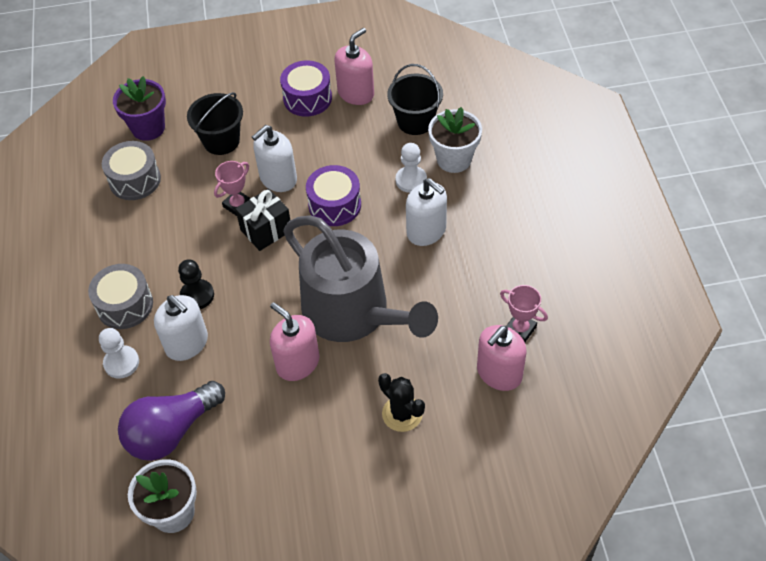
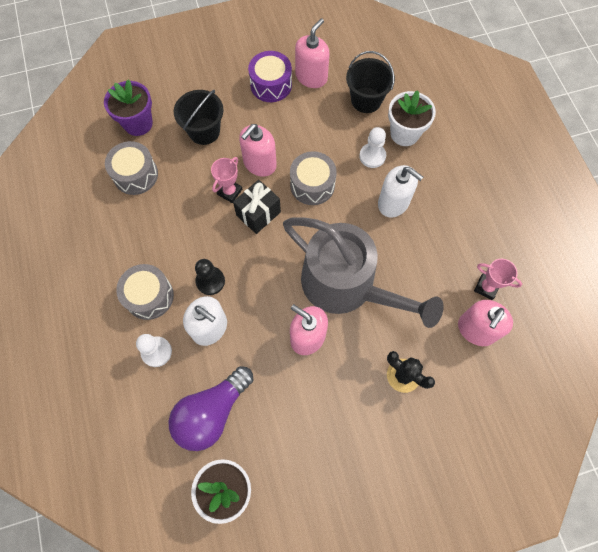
camera: 10 degrees left, 15 degrees up
(278, 178) = (259, 163): white soap dispenser -> pink soap dispenser
(334, 205) = (312, 185): purple drum -> grey drum

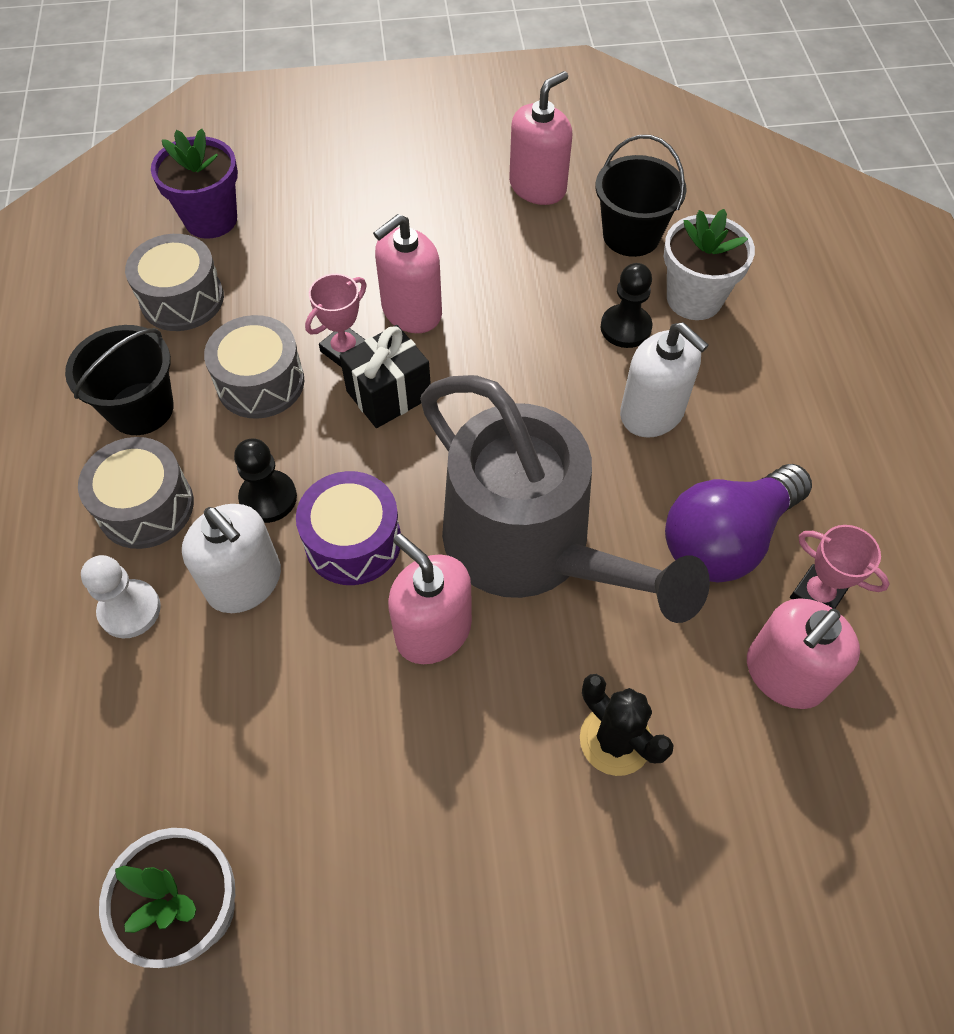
camera: 10 degrees right, 10 degrees down
(204, 131) = (324, 247): black bucket -> black bucket (141, 409)
(212, 412) = (205, 746): purple light bulb -> purple light bulb (725, 539)
(271, 85) = (462, 190): purple drum -> purple drum (353, 541)
(312, 185) = (502, 360): grey drum -> grey drum (260, 382)
(372, 156) = (625, 328): white pawn -> black pawn

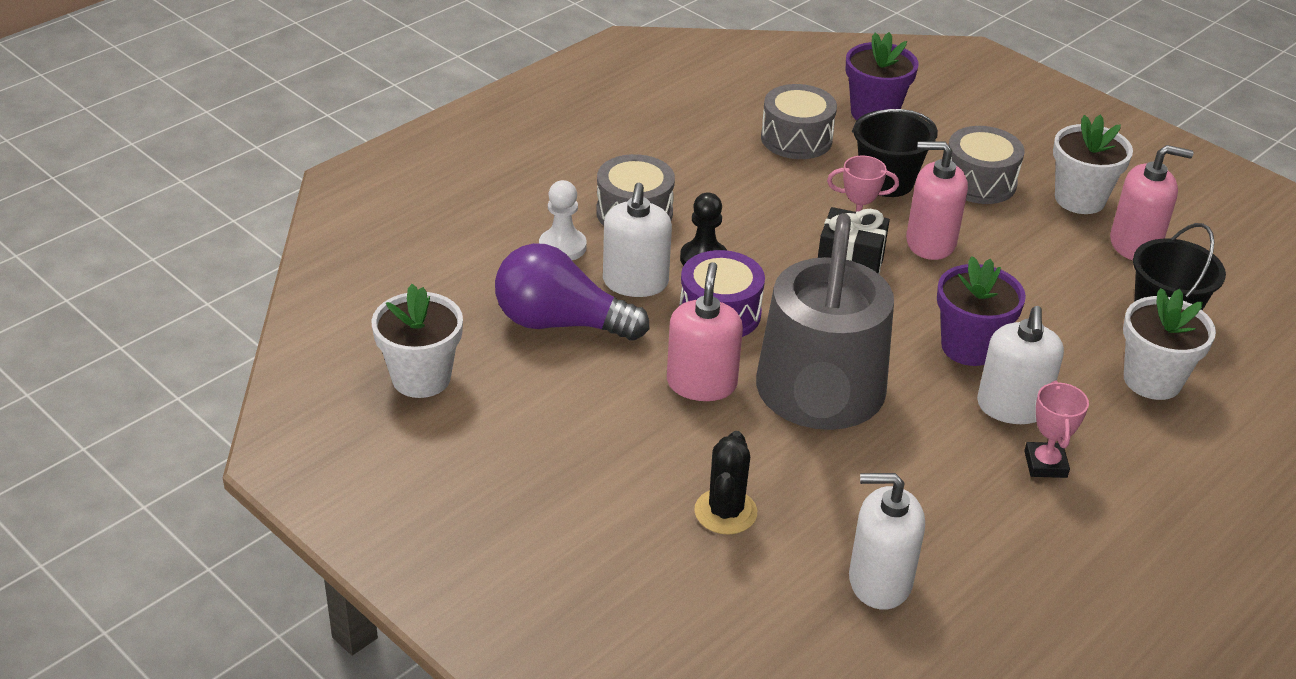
camera: 50 degrees right, 20 degrees down
(141, 409) = (696, 170): black bucket -> black bucket (886, 181)
(260, 382) = (781, 207): grey drum -> grey drum (979, 182)
(455, 177) = (1079, 199): none -> white flower pot
(560, 386) = (969, 347): none -> purple flower pot
(625, 328) = (1069, 356): black pawn -> none
(725, 539) = (953, 498): purple light bulb -> purple light bulb (560, 323)
(784, 674) = (879, 581): pink soap dispenser -> white soap dispenser
(817, 595) = (969, 572): pink trophy -> pink trophy (1045, 464)

